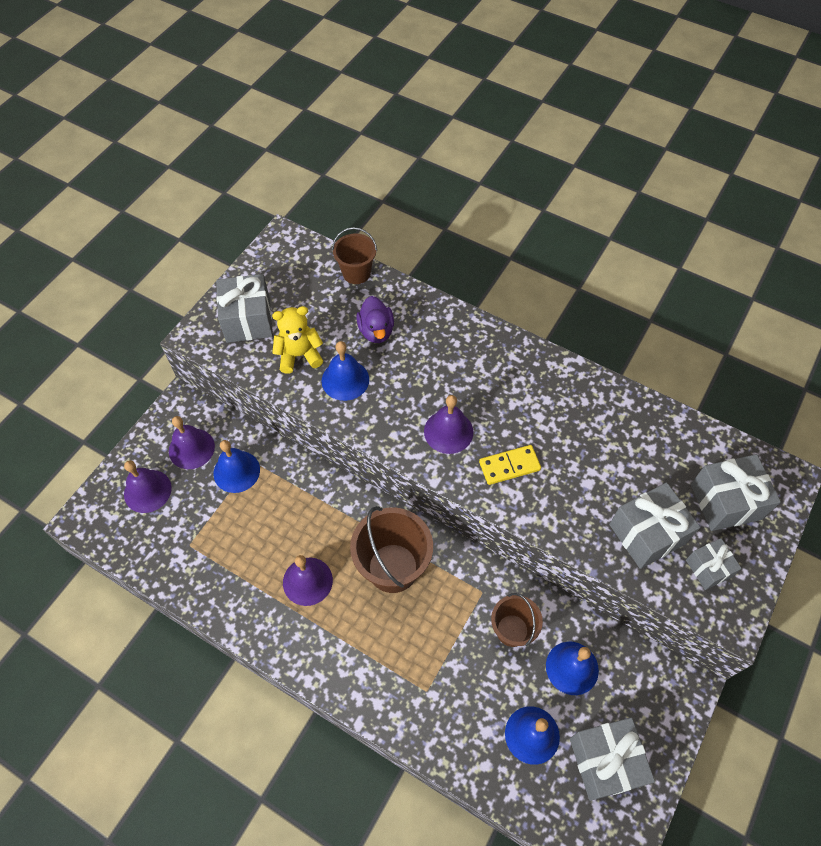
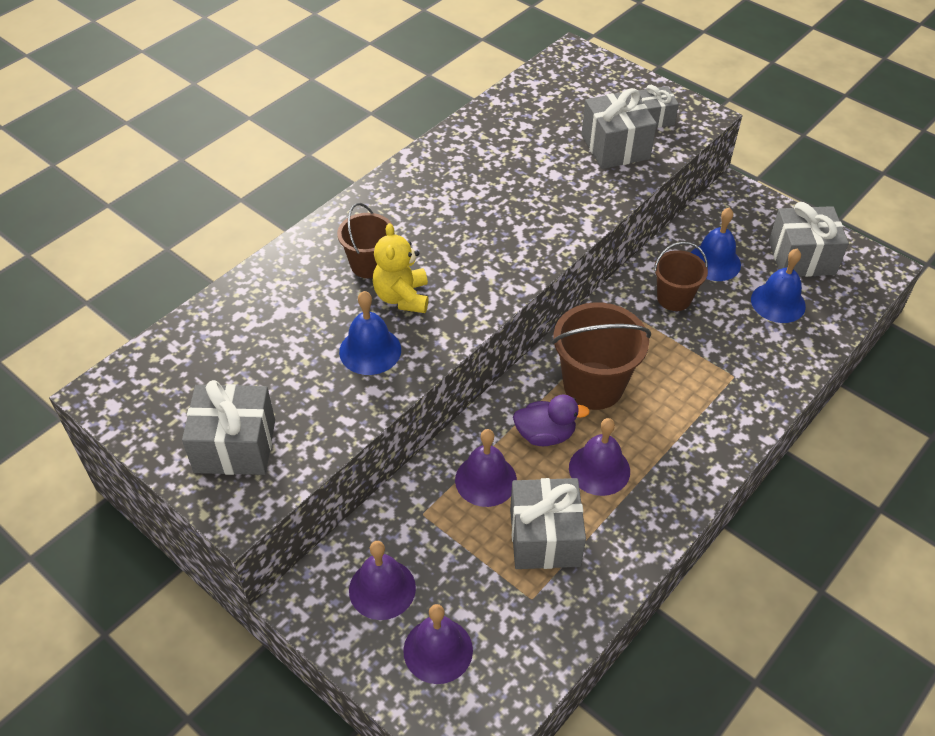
camera: 80 degrees left, 10 degrees down
(236, 471) = (432, 534): blue bell -> none
(299, 355) = (316, 393): yellow teddy bear -> yellow teddy bear (402, 297)
(356, 273) = (203, 319): brown bucket -> brown bucket (369, 265)
(376, 331) = (305, 311): purple duck -> purple duck (545, 435)
(448, 431) = (468, 267): purple bell -> purple bell (485, 480)
(509, 466) = (523, 226): yellow domino -> none
(726, 501) = (590, 93): grey gift -> grey gift (545, 537)

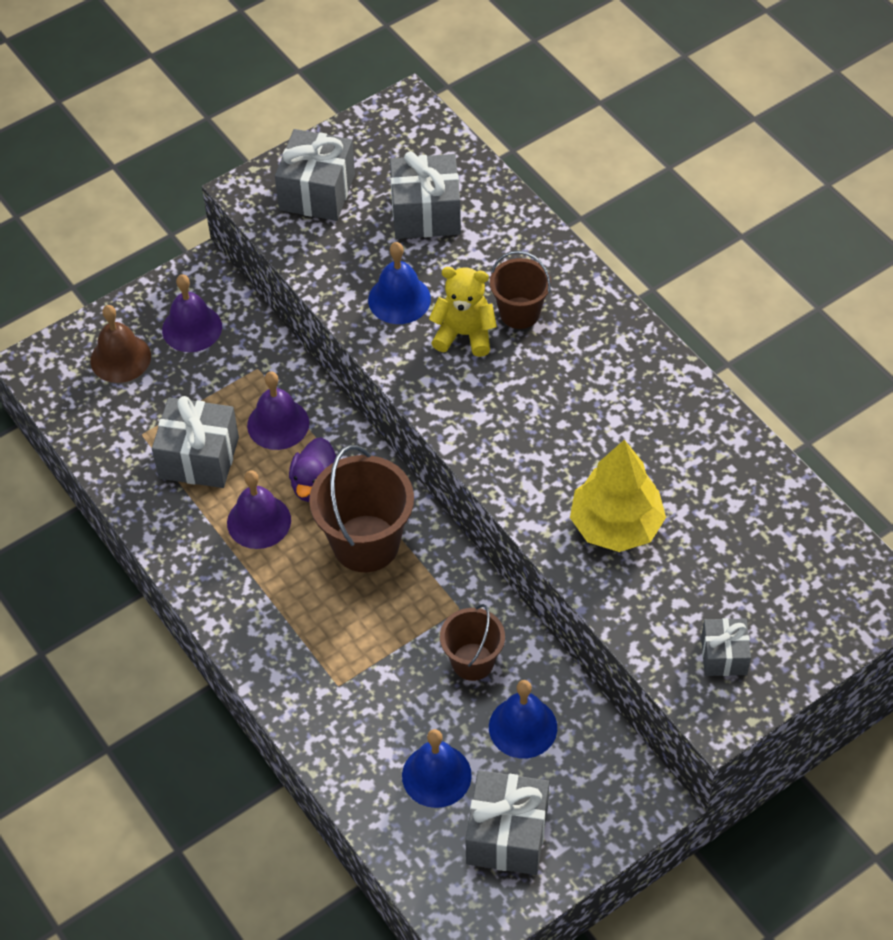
camera: 105 degrees right, 5 degrees up
(438, 650) = (120, 358): purple bell -> brown bell
(568, 181) = (616, 525): none -> yellow tree
(615, 147) = (671, 593): grey gift -> grey gift (426, 213)

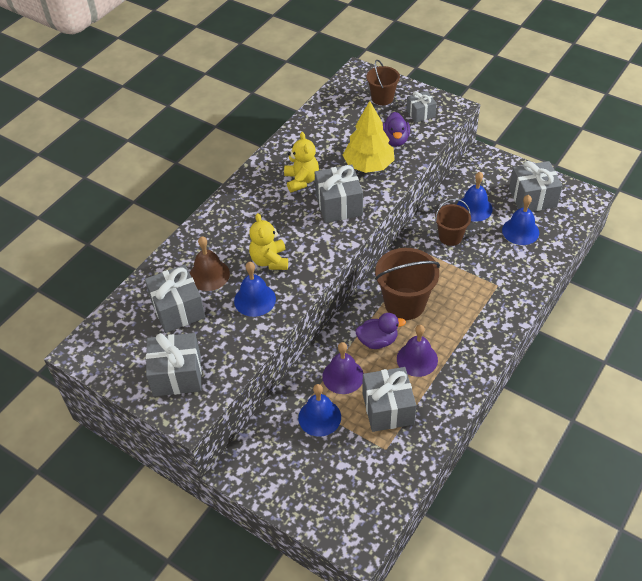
camera: 110 degrees left, 5 degrees down
(120, 358) = (330, 490): brown bell -> brown bell (209, 275)
(192, 328) = (286, 456): purple bell -> none
(228, 378) = (319, 417): none -> blue bell
(519, 313) = (243, 241): brown bucket -> brown bucket (382, 98)
(540, 453) = (339, 205): none -> grey gift
(620, 421) = (301, 180): none -> yellow teddy bear
(665, 588) = (395, 140): none -> purple duck

